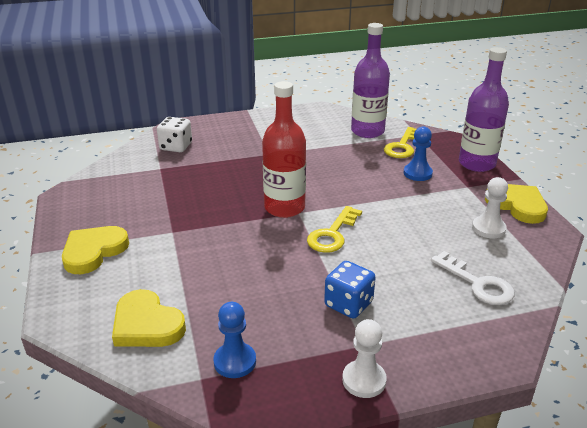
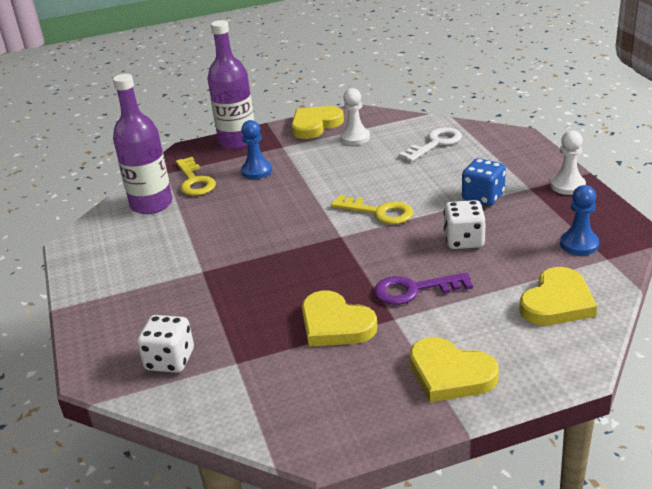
camera: 90 degrees left, 0 degrees up
(179, 205) = (335, 324): none -> yellow heart
(204, 244) = (414, 290): none -> purple key
(268, 280) = (464, 240): none -> white dice
(284, 207) = (332, 245): red bottle -> none
(402, 146) = (194, 181): yellow key -> yellow key turned 45 degrees clockwise

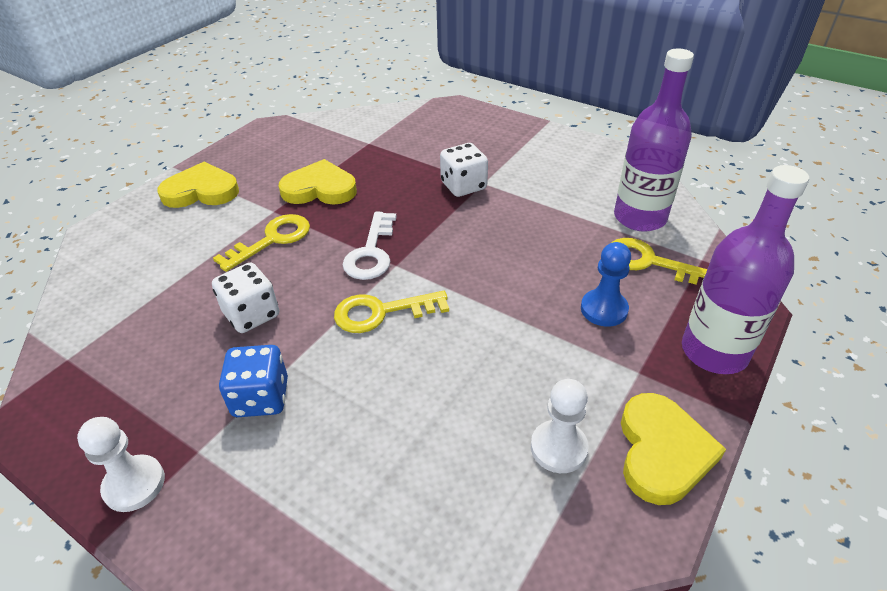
camera: 140 degrees right, 10 degrees up
(170, 360) = (416, 128): white dice -> white dice (463, 186)
(414, 290) = (272, 240): purple key -> yellow key
(435, 143) = (411, 500): white key -> white key (371, 252)
(557, 302) = (122, 281): yellow heart -> none
(579, 244) = (104, 367): blue pawn -> none

